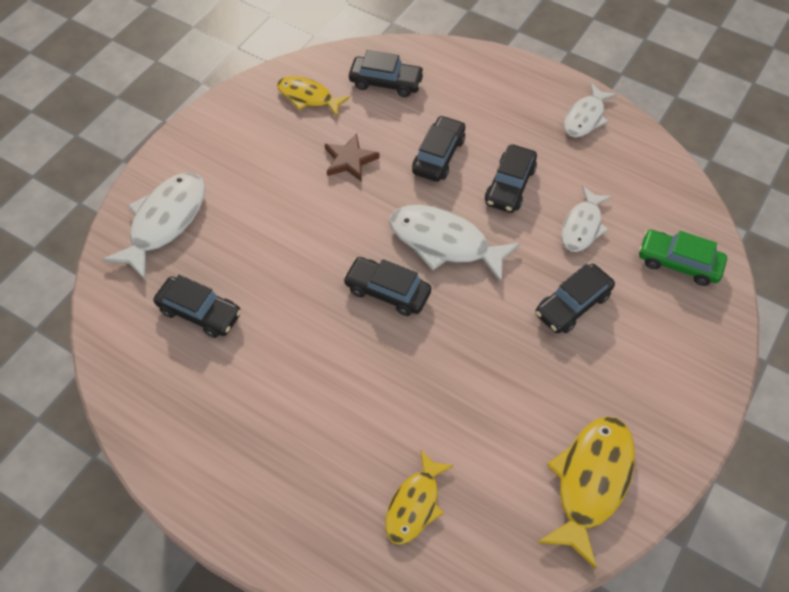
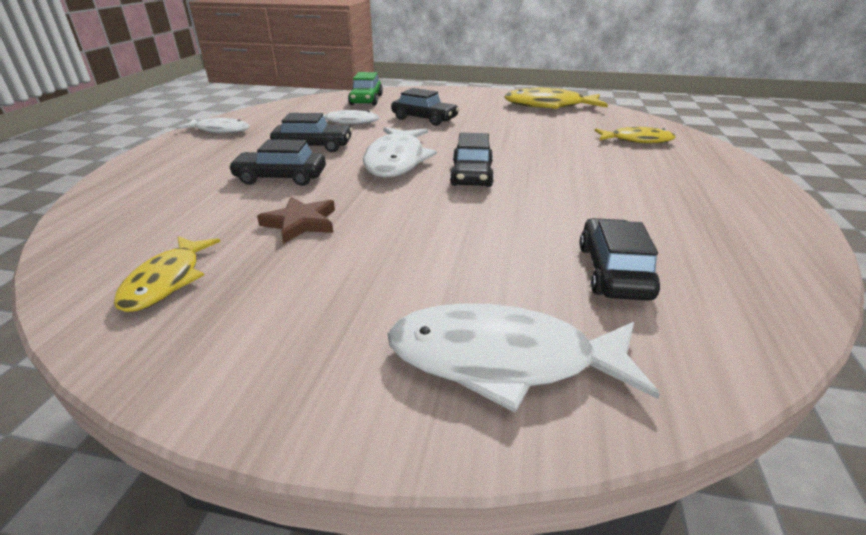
camera: 110 degrees left, 25 degrees down
(386, 82) = (145, 225): black car -> none

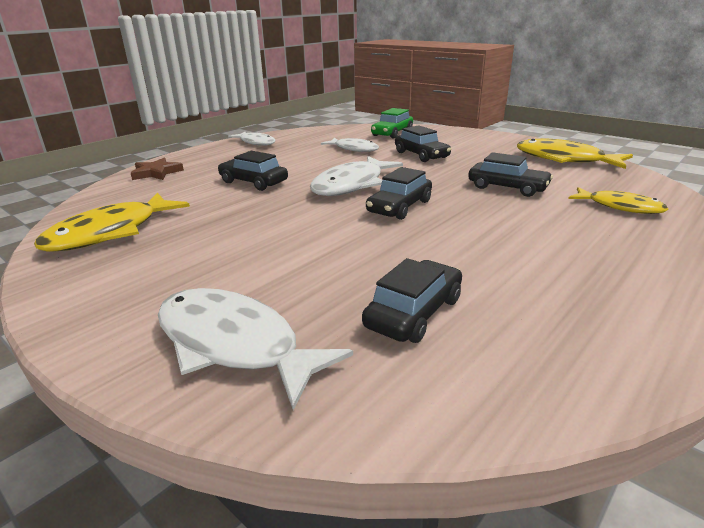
camera: 30 degrees right, 5 degrees down
(167, 281) = (110, 232): yellow fish -> yellow fish, size x1.58
(301, 223) = (226, 216): brown star -> brown star (156, 173)
(313, 146) = (304, 163): black car -> black car (507, 187)

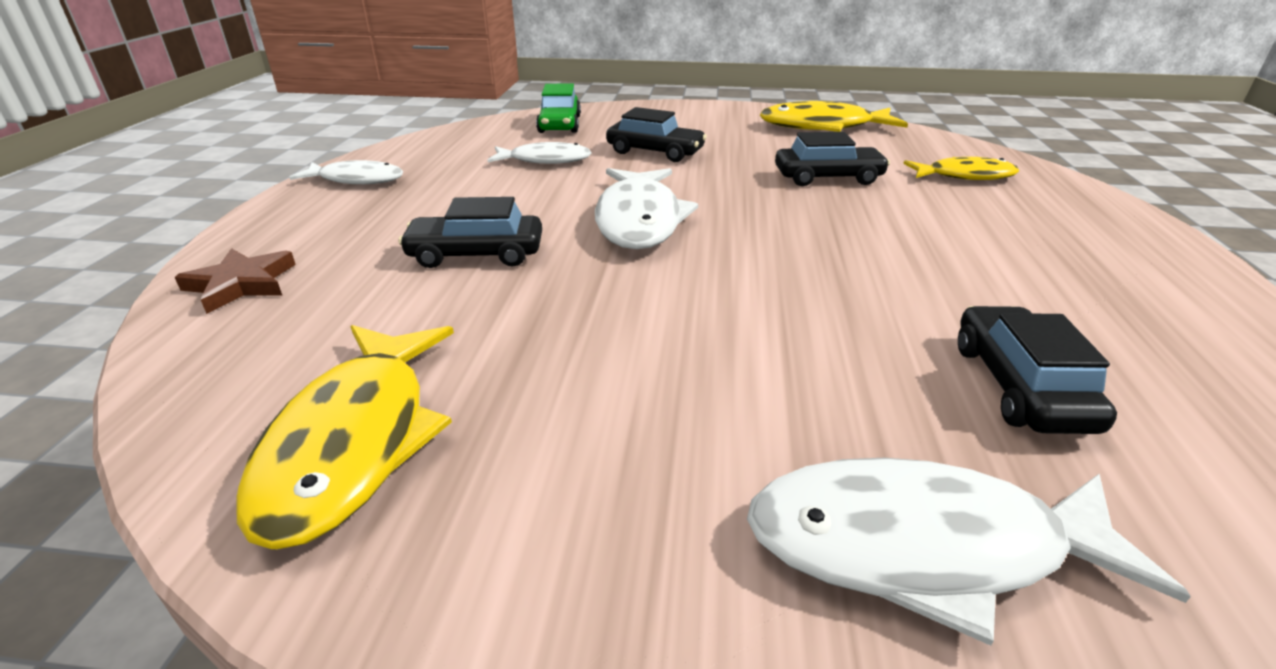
camera: 35 degrees left, 5 degrees up
(399, 207) = (756, 238): black car -> none

